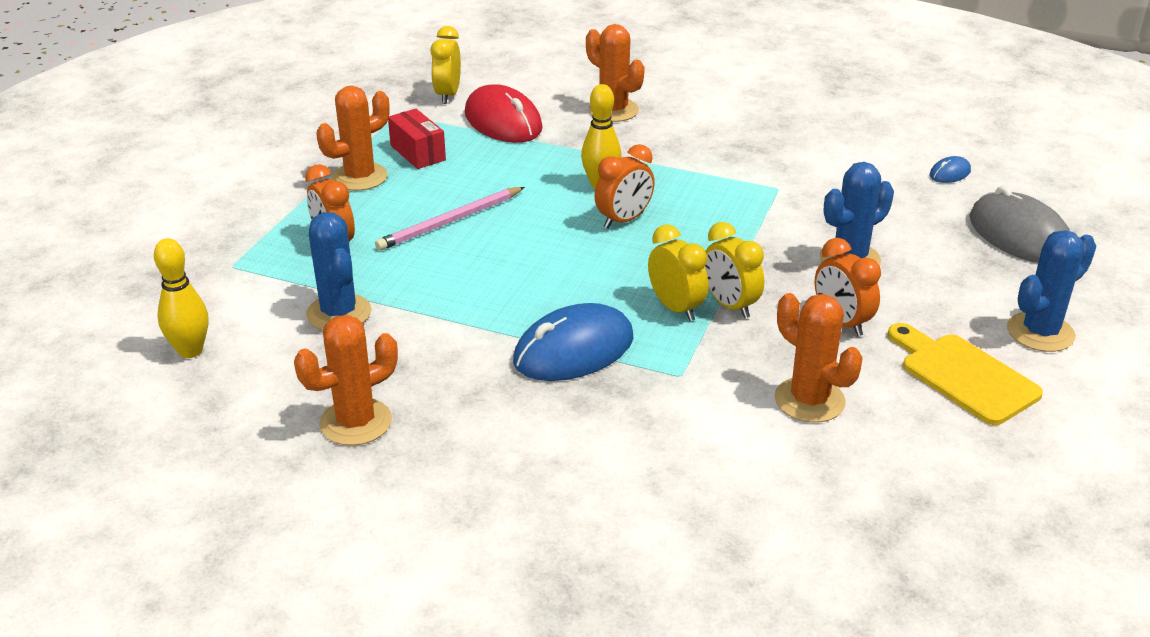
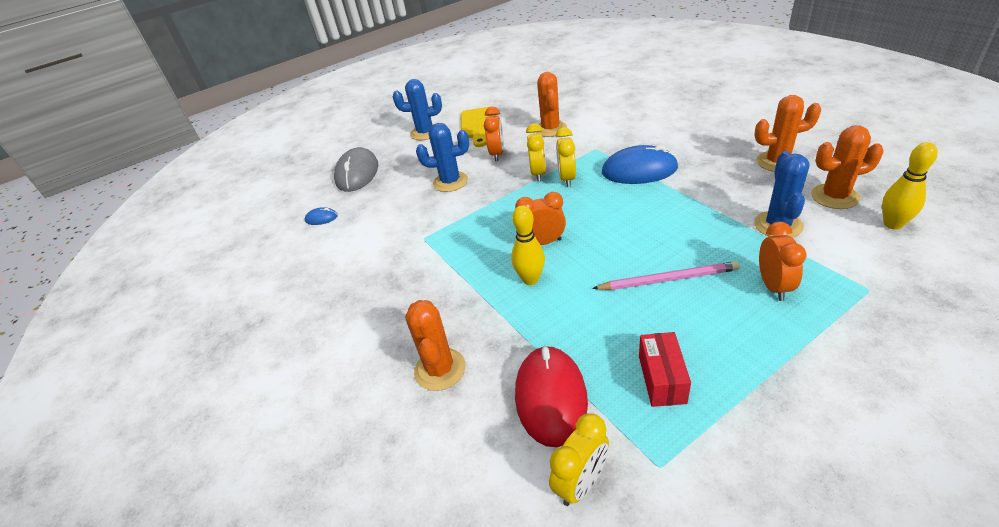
camera: 140 degrees left, 5 degrees up
(360, 177) = (733, 363): orange cactus -> orange cactus (834, 196)

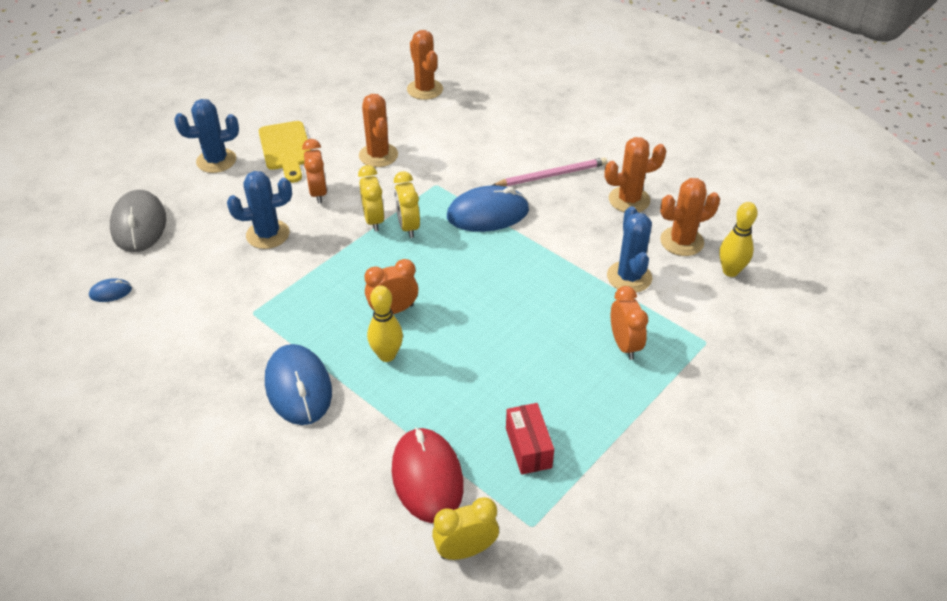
camera: 20 degrees left, 5 degrees up
(440, 369) = (309, 463): orange cactus -> orange cactus (425, 89)
(446, 301) = (298, 387): none -> blue mouse
(581, 483) = (465, 550): yellow clock -> yellow clock turned 135 degrees counterclockwise
(668, 279) = (527, 345): pink pencil -> pink pencil (552, 175)

